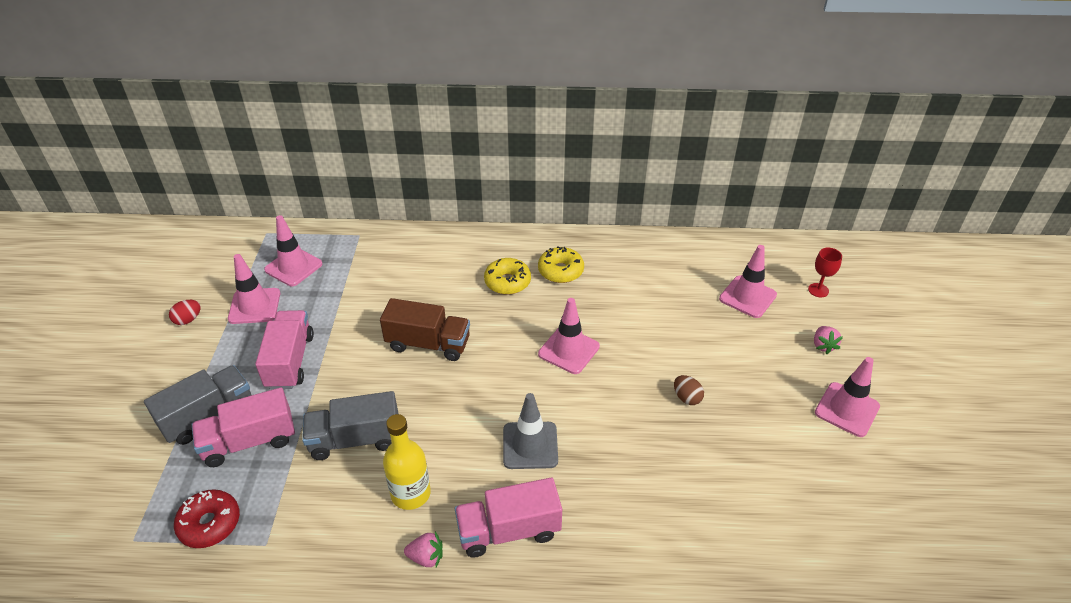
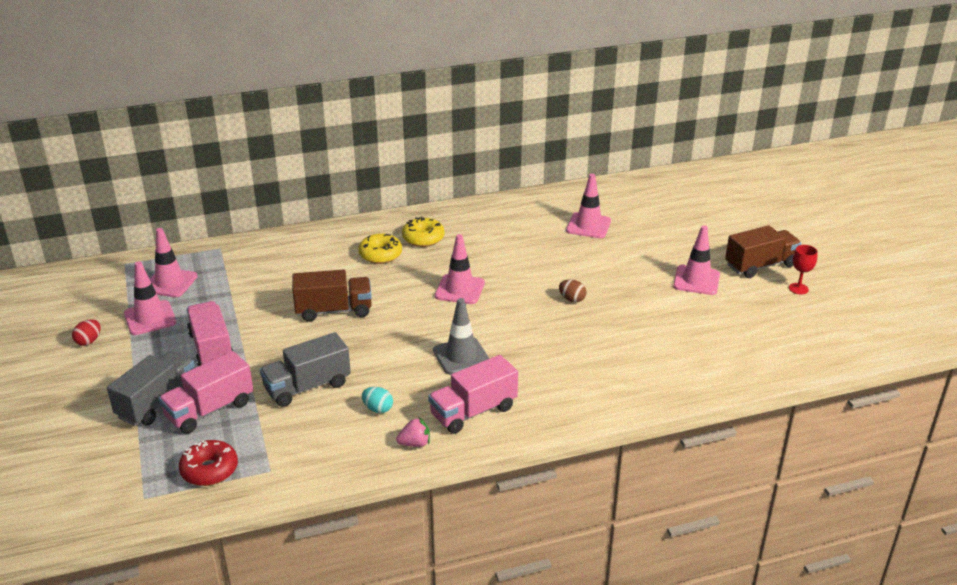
camera: 20 degrees left, 10 degrees down
(410, 493) = (378, 409): yellow bottle -> turquoise egg
(818, 290) = (641, 211): red goblet -> red goblet (798, 288)
(823, 345) = (661, 245): pink strawberry -> none
(937, 408) = (760, 265): none -> brown truck

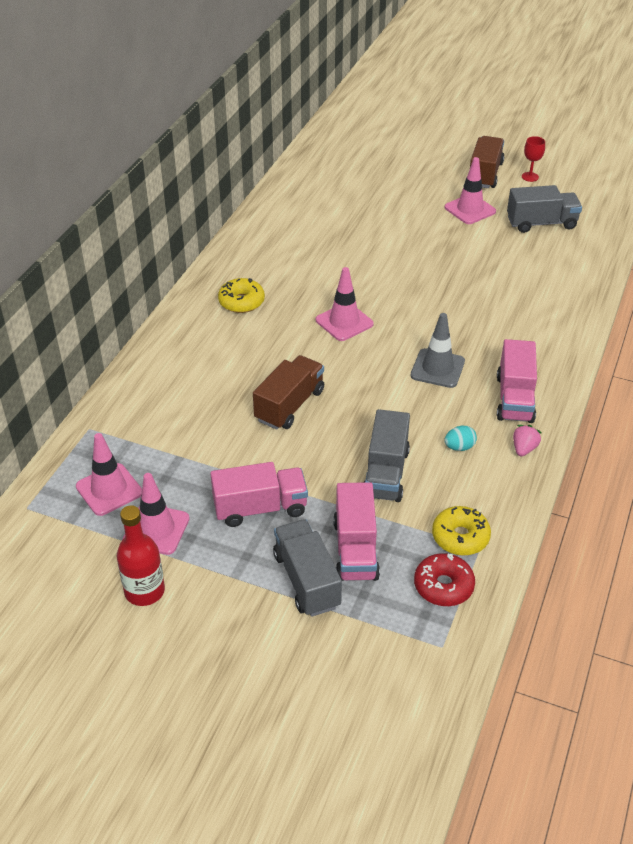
camera: 50 degrees left, 10 degrees up
(89, 341) = (144, 591): red egg -> red bottle
(212, 349) = (260, 508): pink truck -> pink truck turned 150 degrees clockwise
(380, 255) = (236, 337): yellow donut -> yellow donut (460, 537)
(572, 299) = (426, 276): brown egg -> none
(588, 226) = (336, 213): pink traffic cone -> none
(739, 323) = (541, 223): none -> grey truck

